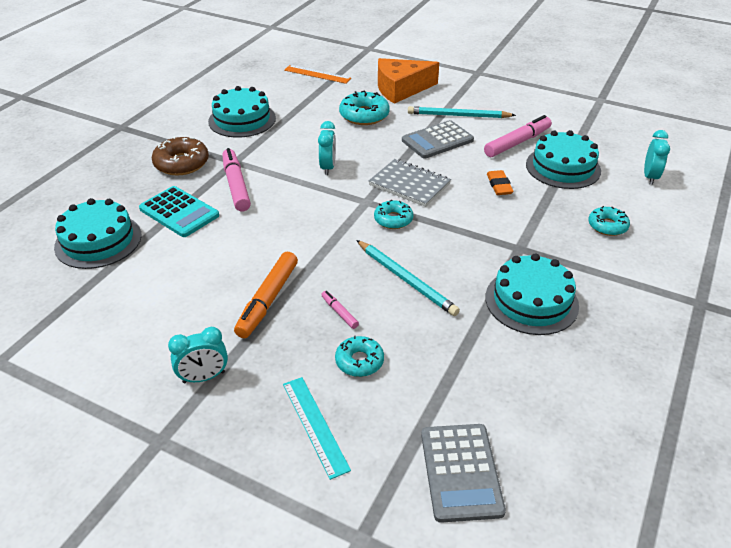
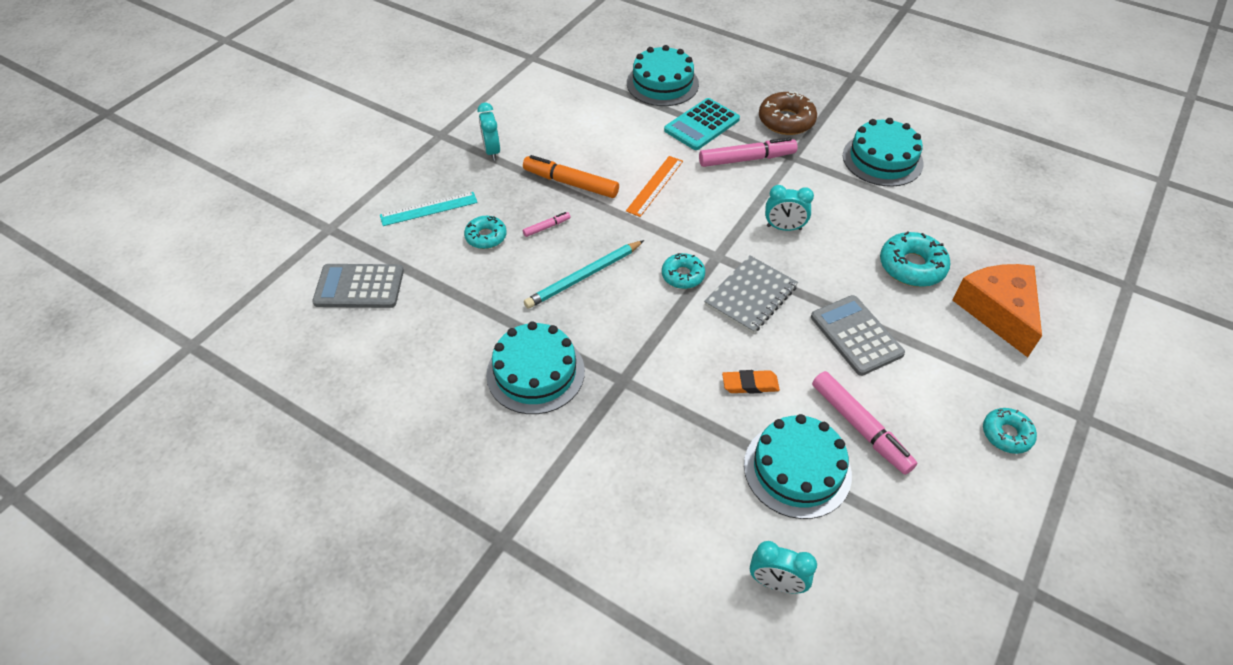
camera: 95 degrees right, 10 degrees up
(317, 74) = (1020, 225): orange ruler -> orange ruler (655, 185)
(458, 116) = (929, 368): turquoise pencil -> none
(607, 226) = (658, 485): turquoise donut -> turquoise donut (1006, 434)

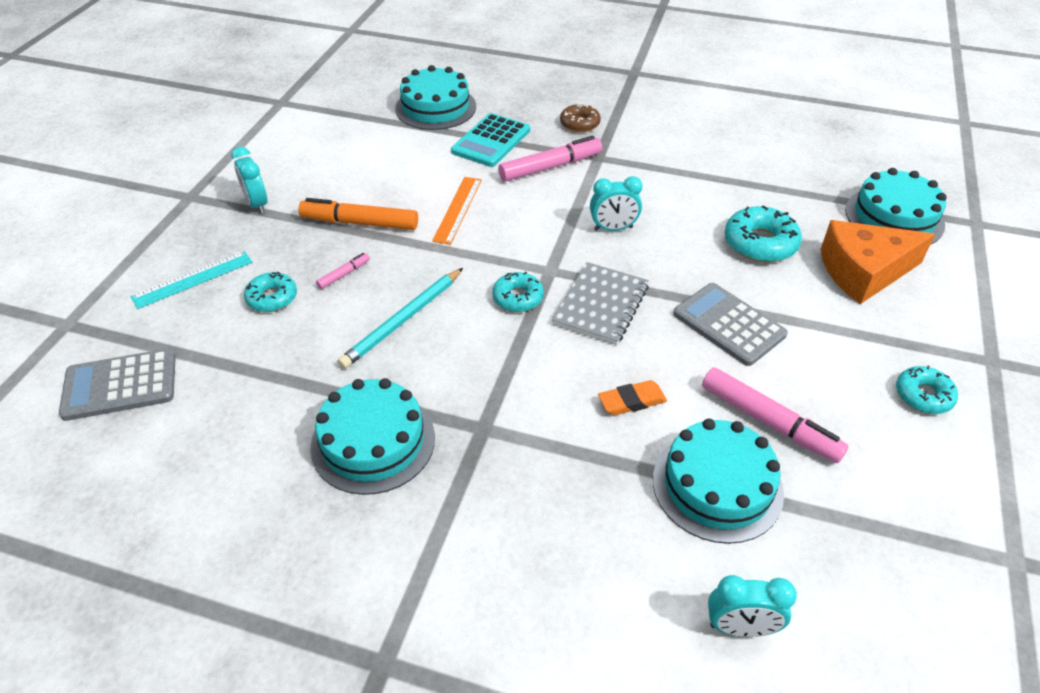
camera: 15 degrees left, 5 degrees down
(786, 121) = (579, 124): brown donut -> brown donut, size x0.64
(882, 159) = (691, 145): turquoise cake -> turquoise cake (894, 217)
(998, 311) = (863, 272): orange cheese -> orange cheese turned 75 degrees counterclockwise

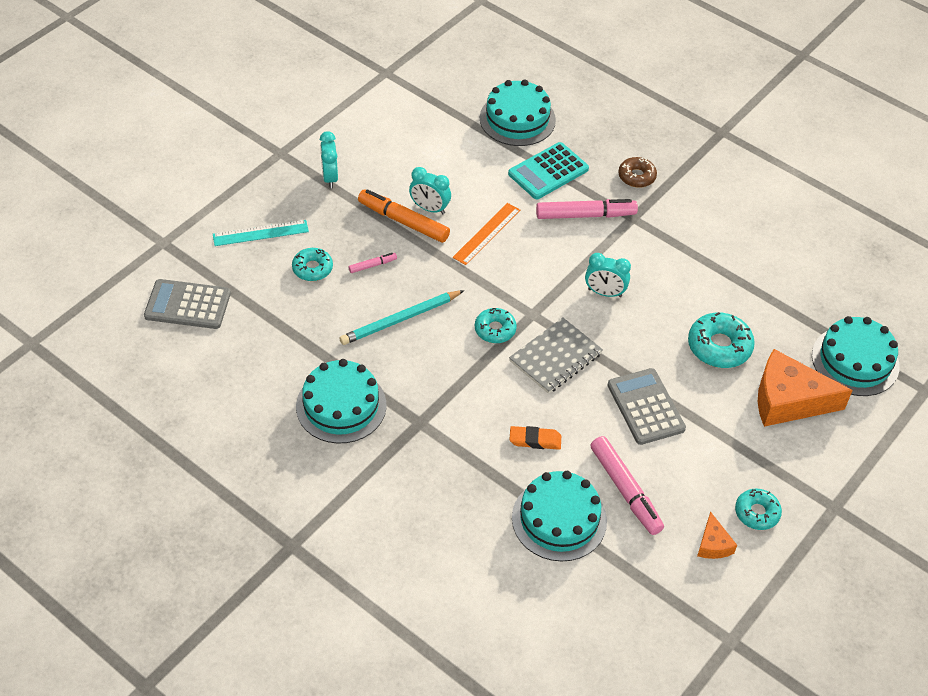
camera: 20 degrees right, 5 degrees up
(740, 628) = (517, 608): turquoise clock -> turquoise clock (429, 208)
(906, 449) = (713, 544): none -> orange cheese

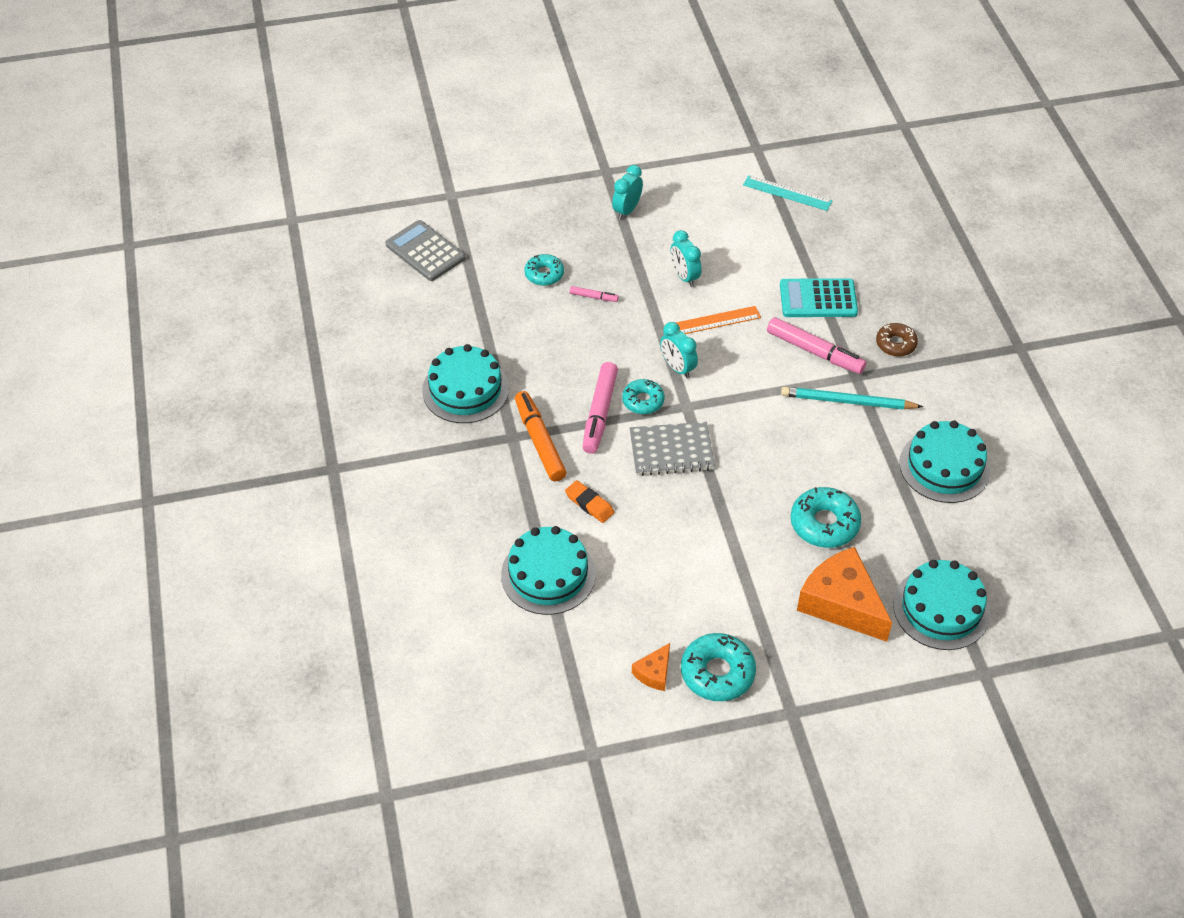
camera: 40 degrees right, 0 degrees up
(260, 233) = (530, 226): turquoise ruler -> turquoise ruler (787, 193)
(400, 320) = (574, 351): turquoise pencil -> turquoise pencil (847, 402)
(403, 221) = (652, 275): orange marker -> orange marker (540, 441)
(517, 119) = (835, 242): turquoise cake -> turquoise cake (944, 466)
(604, 293) = (766, 423): turquoise clock -> turquoise clock (677, 368)
(625, 490) = (624, 586): pink marker -> pink marker (599, 413)
(645, 407) = (708, 533): grey calculator -> none
(757, 513) = (717, 673): turquoise donut -> turquoise donut, size x1.56

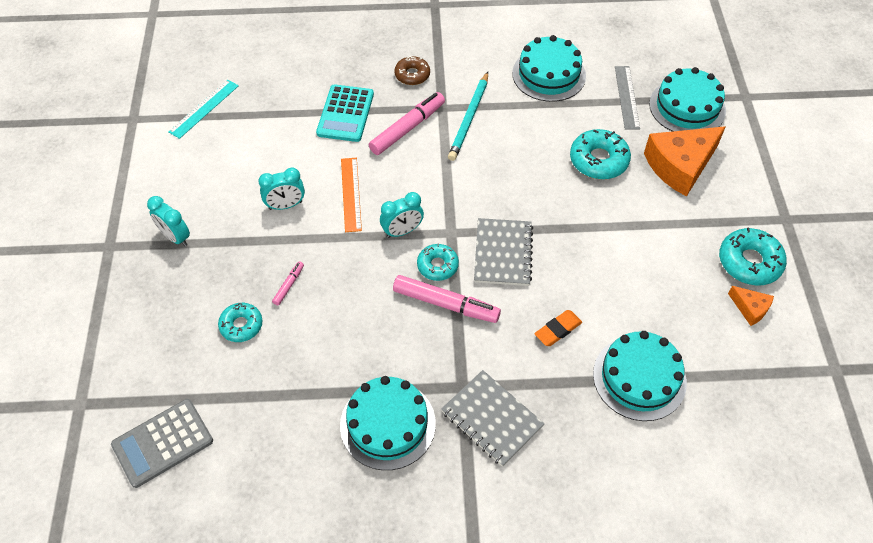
camera: 80 degrees left, 5 degrees up
(483, 462) = (492, 419): none -> grey notebook
(540, 441) = (472, 362): orange marker -> none
(935, 546) = (627, 97): none -> grey ruler

